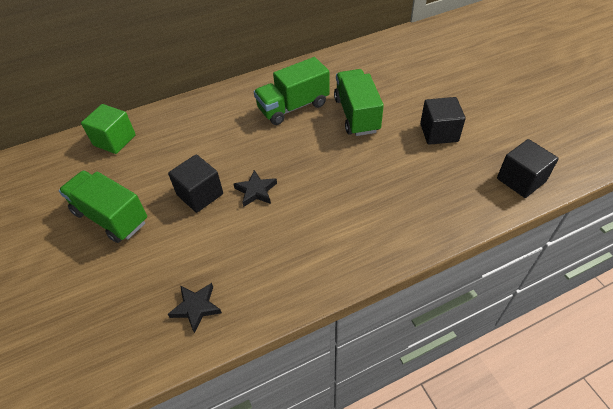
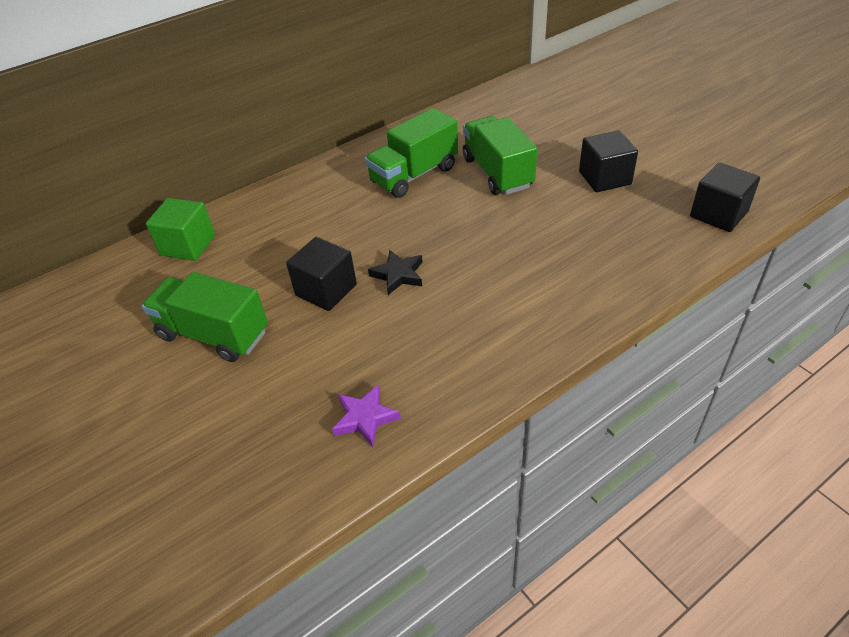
camera: 10 degrees left, 5 degrees down
(196, 307) = (365, 418): black star -> purple star

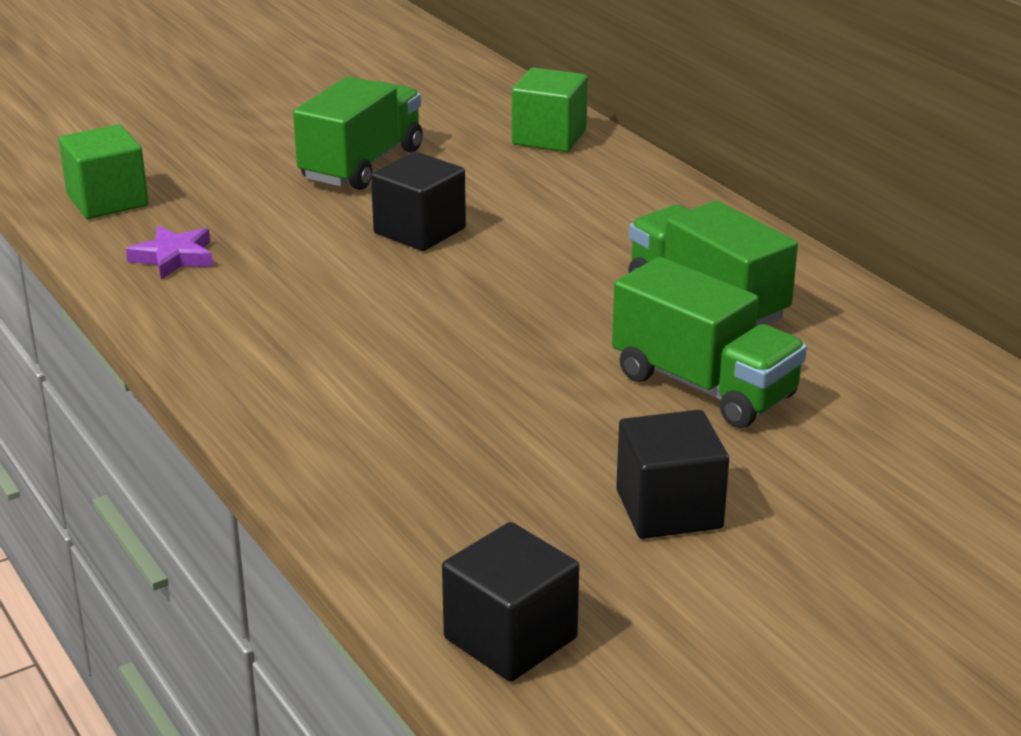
camera: 90 degrees right, 15 degrees down
(257, 492) = (107, 201): none -> green cube
(398, 275) = (434, 283): black star -> none
(497, 173) = (703, 386): green truck -> green truck turned 60 degrees clockwise

